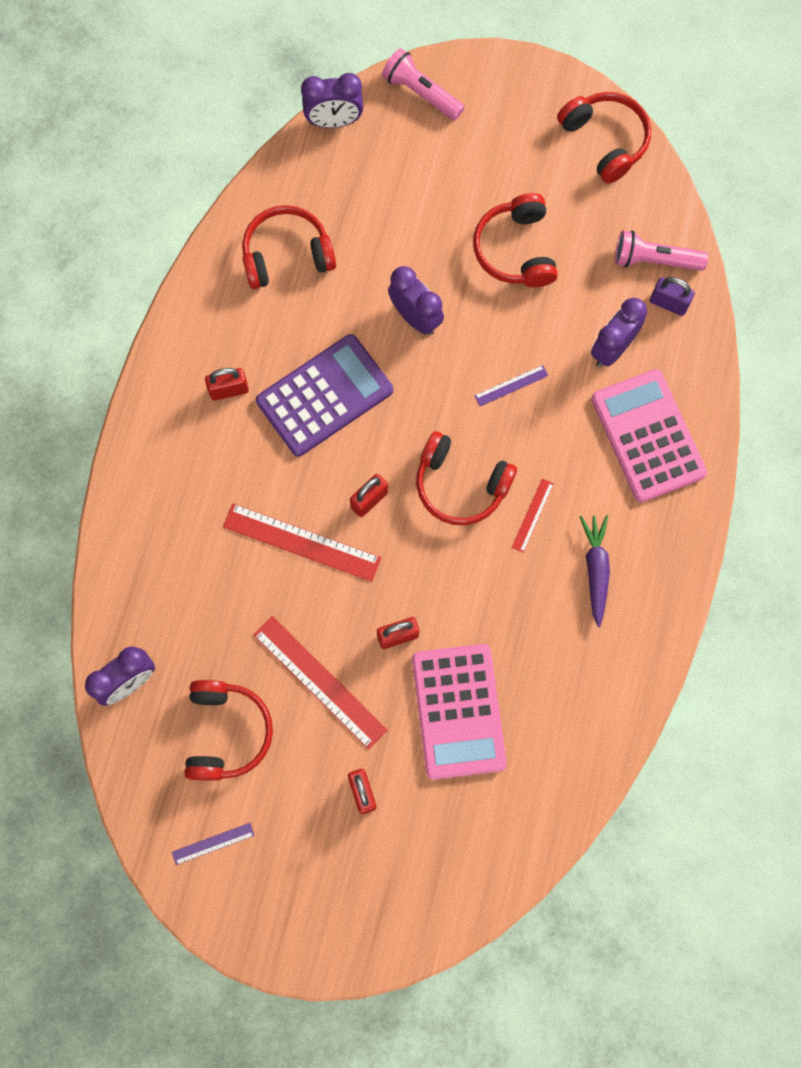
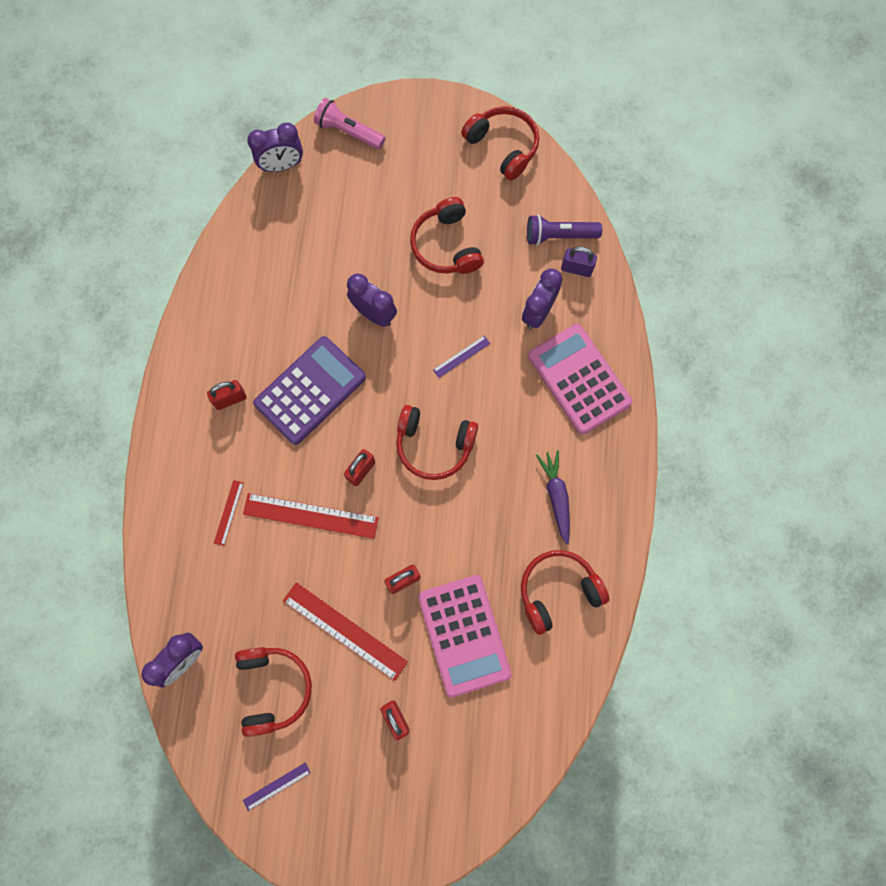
camera: 10 degrees left, 0 degrees up
(287, 255) = (260, 280): red headphones -> red headphones (558, 591)
(532, 515) = (497, 460): red ruler -> red ruler (229, 512)
(654, 260) = (559, 236): pink flashlight -> purple flashlight

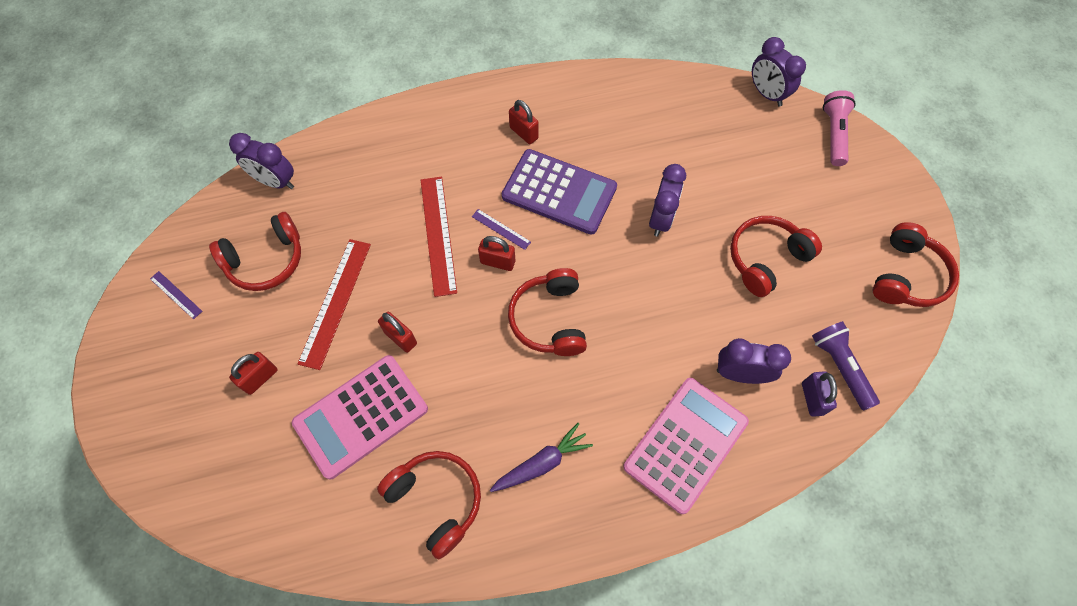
camera: 70 degrees right, 10 degrees down
(229, 512) = (418, 168): red ruler -> none
(461, 356) = (654, 313): purple ruler -> purple ruler (501, 229)

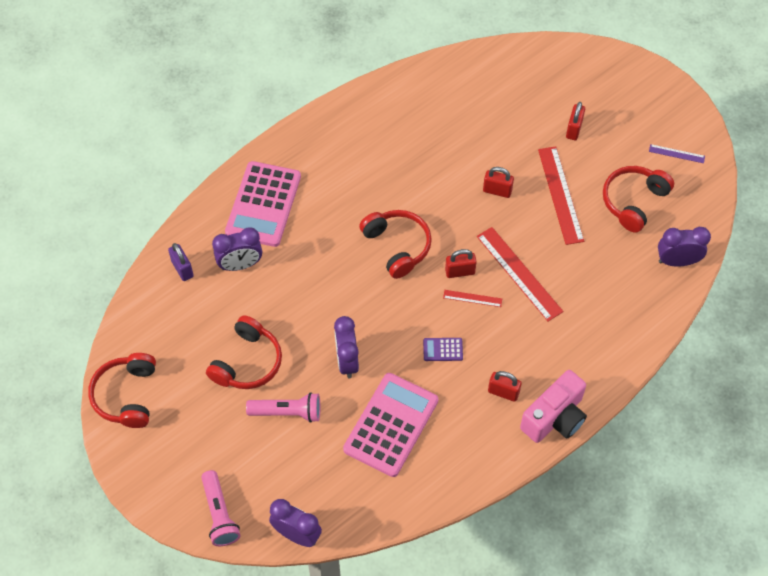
camera: 155 degrees right, 5 degrees down
(361, 416) = (490, 135): pink calculator -> pink calculator (391, 425)
(436, 500) = (411, 111): red headphones -> none
(491, 96) = (555, 418): none -> pink camera
(501, 229) = (472, 298): purple ruler -> red ruler
(541, 463) = (355, 156): purple carrot -> none
(559, 192) = (443, 349): purple calculator -> purple calculator, size x0.42
(740, 195) = (287, 412): none -> pink flashlight
(840, 367) = (166, 299): purple flashlight -> none

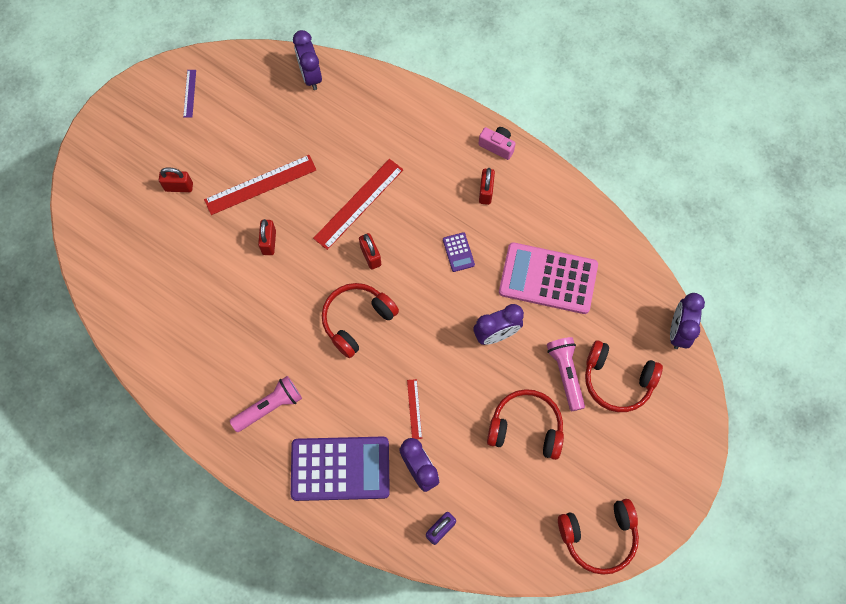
camera: 105 degrees left, 10 degrees up
(219, 514) = (684, 405): pink flashlight -> pink flashlight (269, 407)
(263, 204) = (340, 468): pink calculator -> purple calculator
(472, 298) = (397, 238): red ruler -> red ruler (414, 409)
(555, 418) = (497, 146): pink camera -> pink camera, size x0.56
(634, 201) = (253, 120): red headphones -> red headphones (617, 380)

